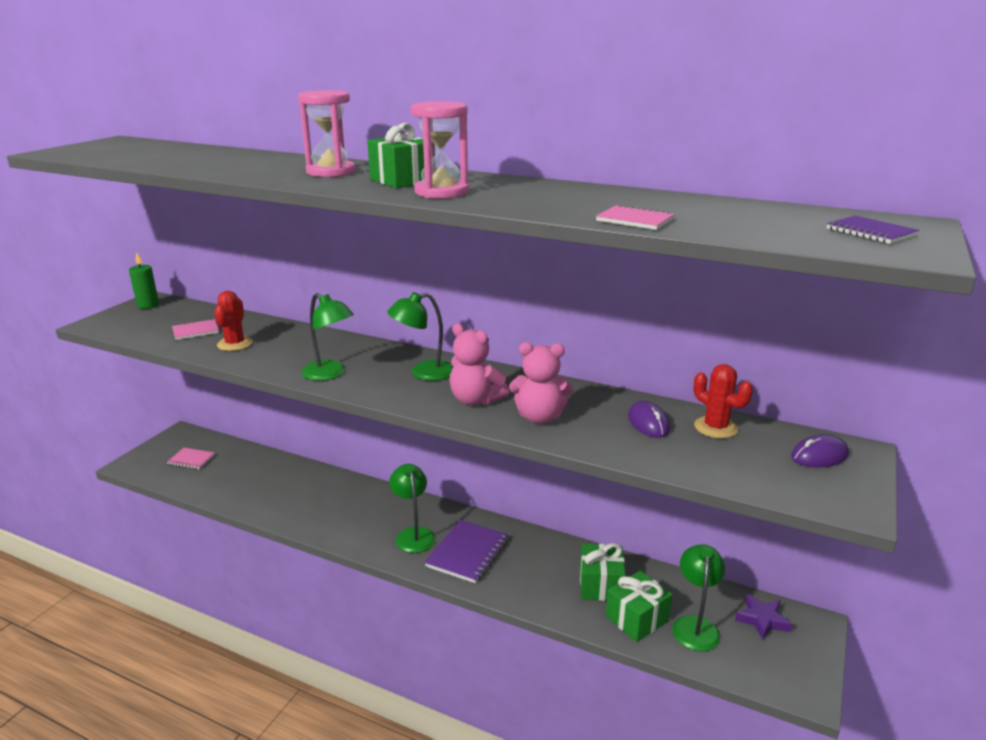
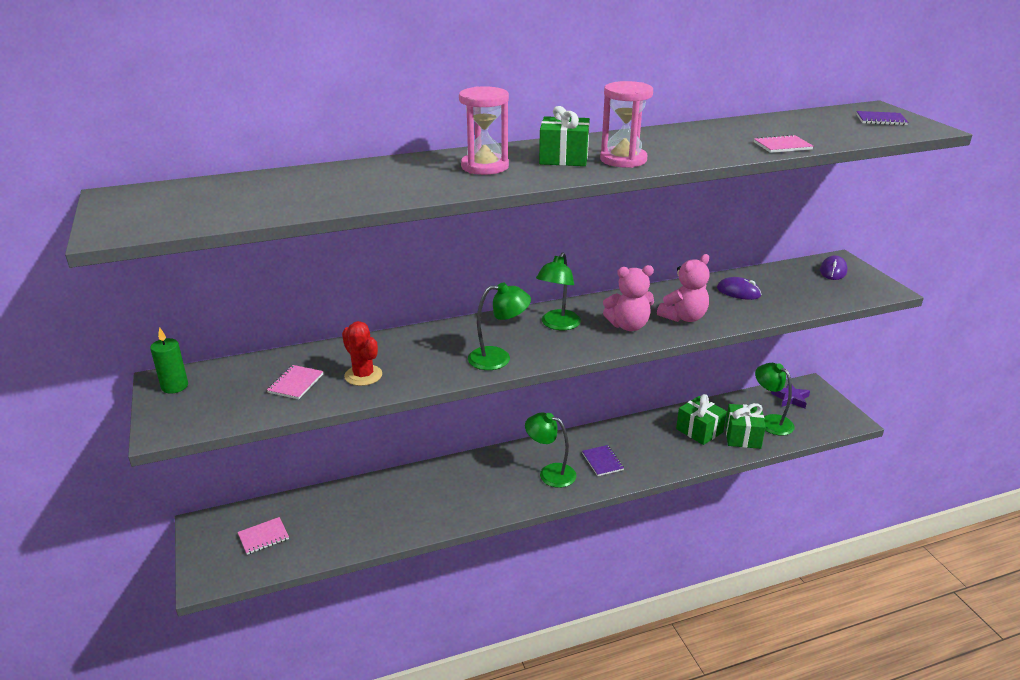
camera: 45 degrees left, 5 degrees up
(467, 553) = (602, 461): purple notebook -> purple notebook, size x0.59
(715, 427) = (769, 278): red cactus -> none

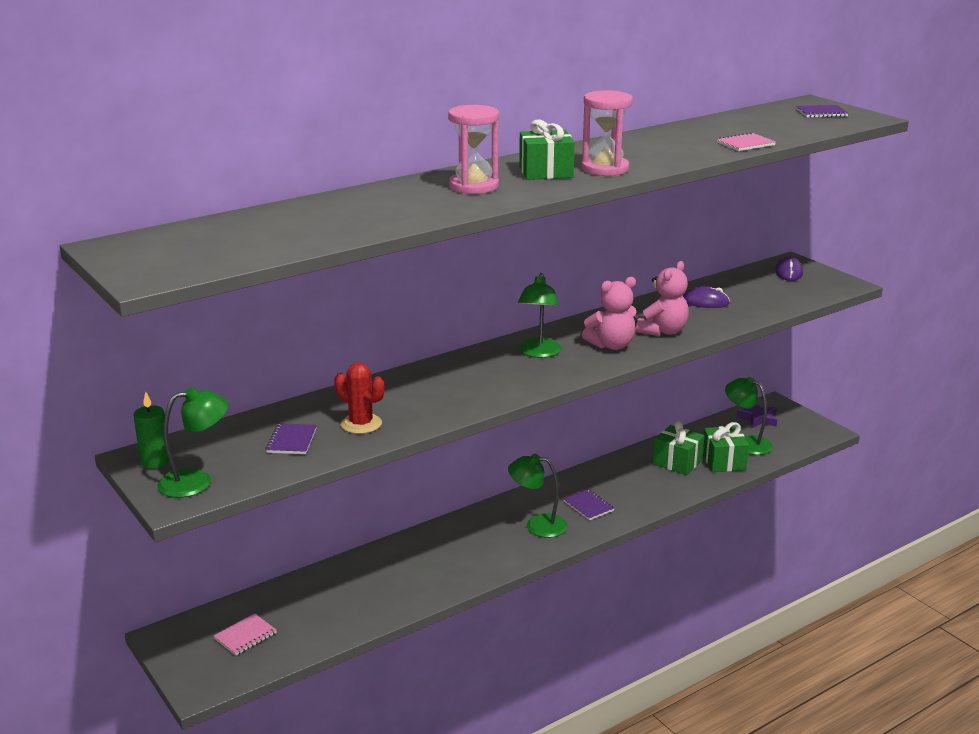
camera: 15 degrees left, 5 degrees down
(296, 383) = (292, 441): pink notebook -> purple notebook
(498, 358) = (495, 391): green lamp -> green lamp (196, 481)

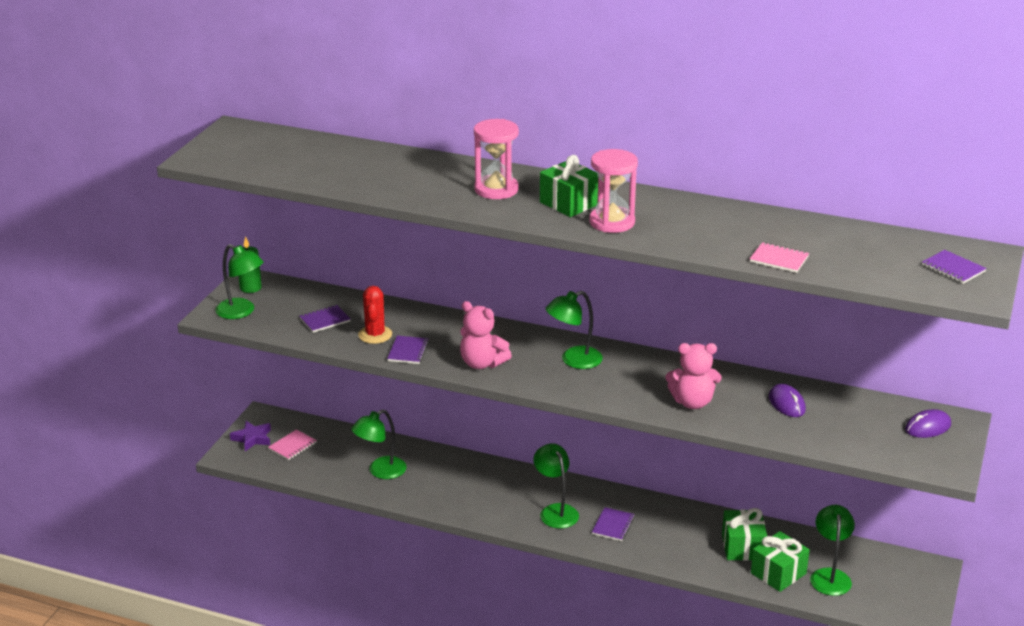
camera: 55 degrees right, 5 degrees up
(245, 636) = (292, 446): pink notebook -> pink notebook turned 60 degrees counterclockwise
(361, 596) = (380, 471): none -> green lamp
(416, 417) = (408, 351): none -> purple notebook
(611, 345) = (631, 387): pink teddy bear -> pink teddy bear (482, 363)
(758, 419) = (888, 568): purple star -> purple star (252, 438)

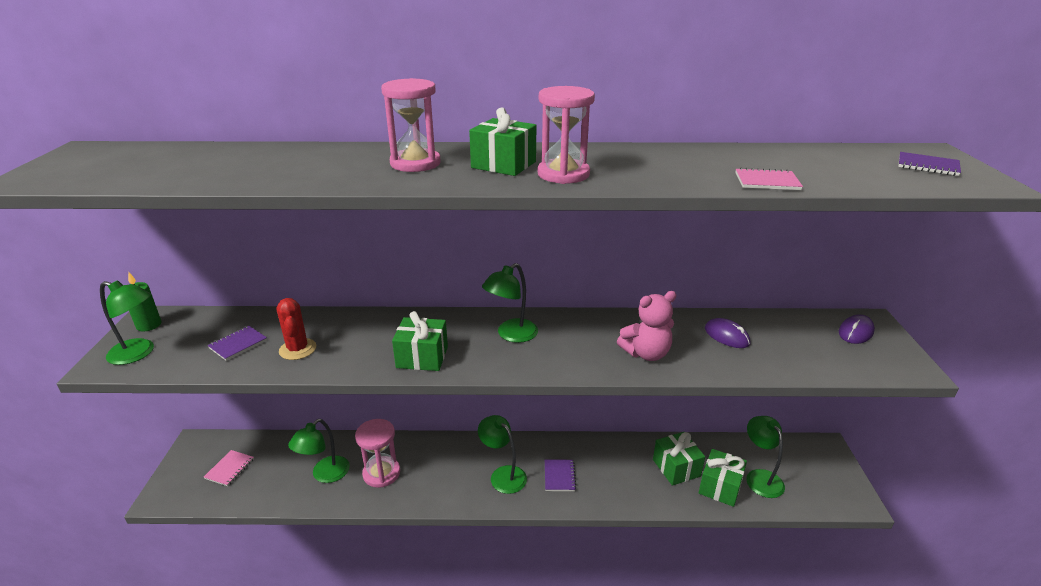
camera: 20 degrees left, 0 degrees up
(252, 438) = (186, 470): purple star -> none
(408, 351) = (339, 360): purple notebook -> none
(435, 482) = (381, 473): none -> pink hourglass
(482, 363) = (422, 357): pink teddy bear -> green gift

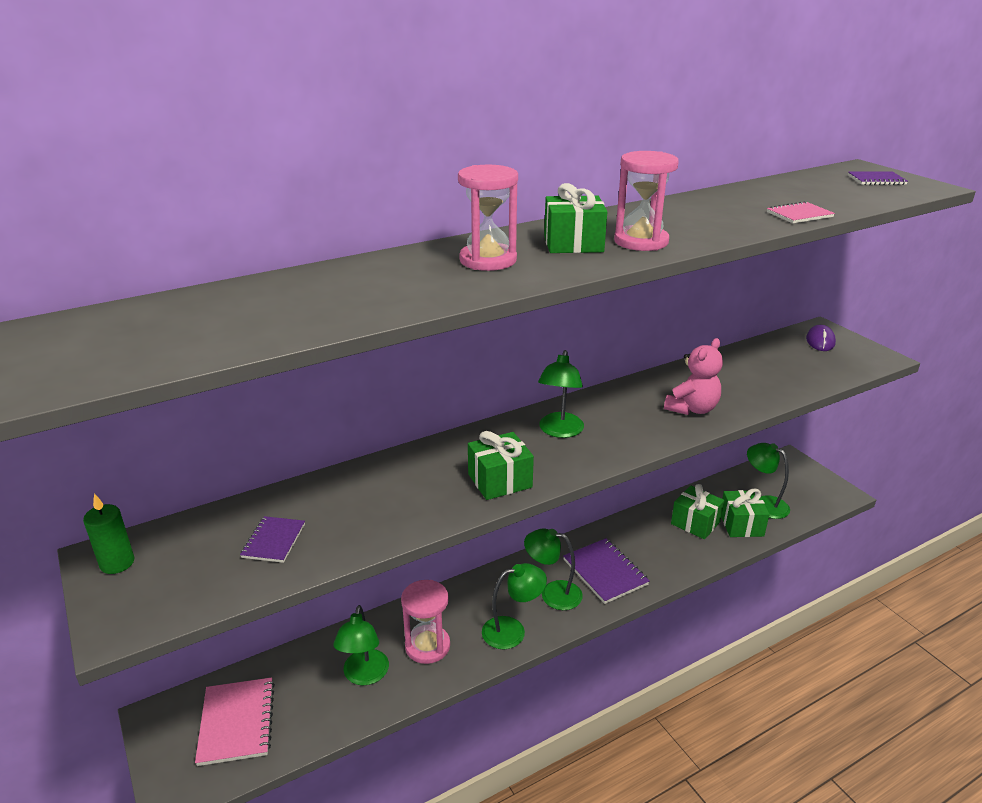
camera: 30 degrees left, 0 degrees up
(138, 353) = (151, 598): green lamp -> green lamp (512, 630)
(230, 469) = (237, 722): pink notebook -> pink notebook, size x1.69
(298, 349) = (354, 520): red cactus -> none
(559, 476) = (605, 572): purple notebook -> purple notebook, size x1.69
(726, 336) = (736, 373): purple mouse -> none

